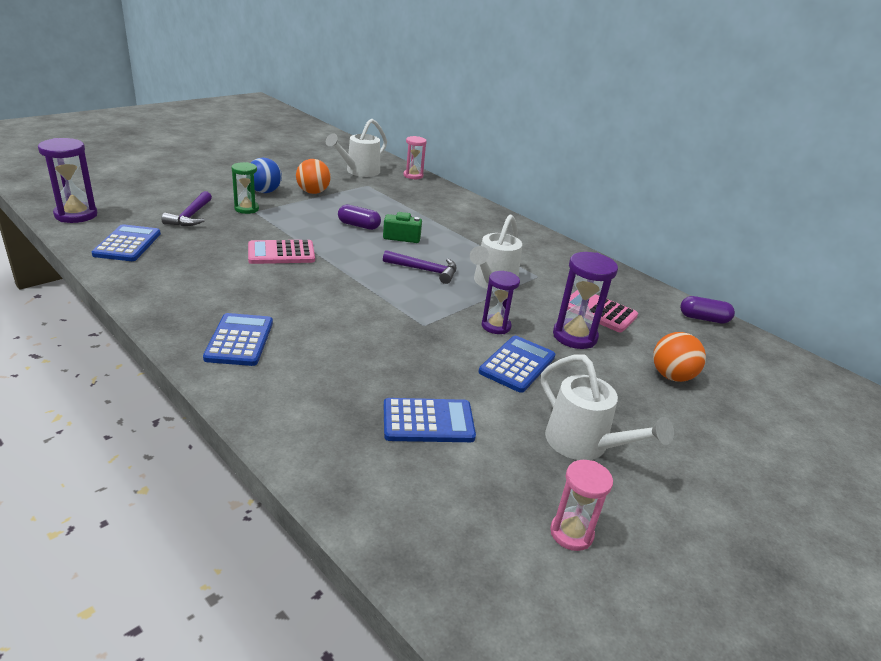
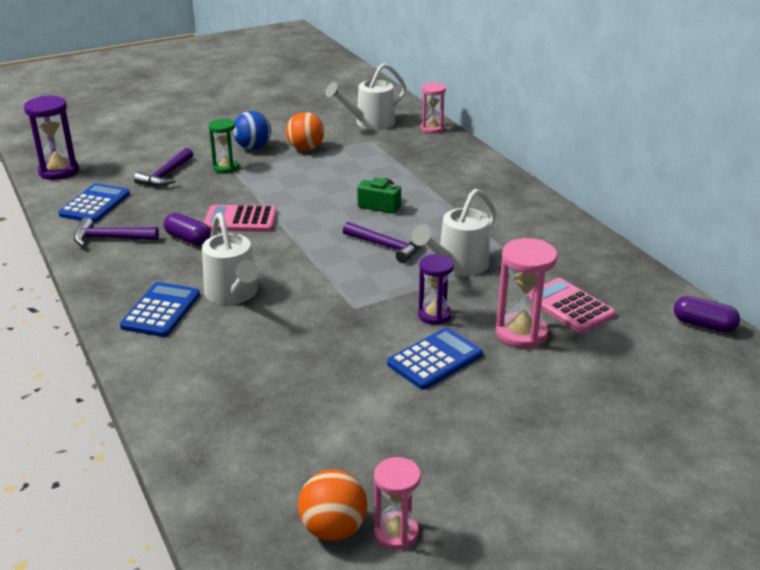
camera: 20 degrees right, 0 degrees up
(157, 275) = (110, 238): none -> purple hammer
(359, 225) = (338, 190): purple capsule -> purple capsule (188, 239)
(428, 421) = (307, 408): blue calculator -> none
(574, 336) = (521, 333): purple hourglass -> pink hourglass
(584, 445) = (462, 451): white watering can -> white watering can (234, 294)
(671, 376) = (614, 389): orange ball -> orange ball (333, 529)

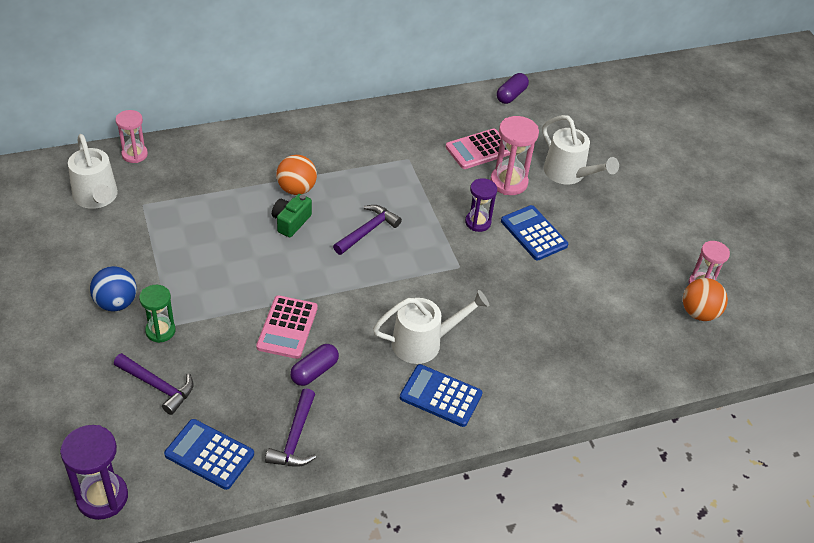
camera: 85 degrees left, 15 degrees up
(305, 149) = (140, 259): orange ball -> orange ball (296, 189)
(457, 265) = (409, 194): white watering can -> white watering can (569, 174)

